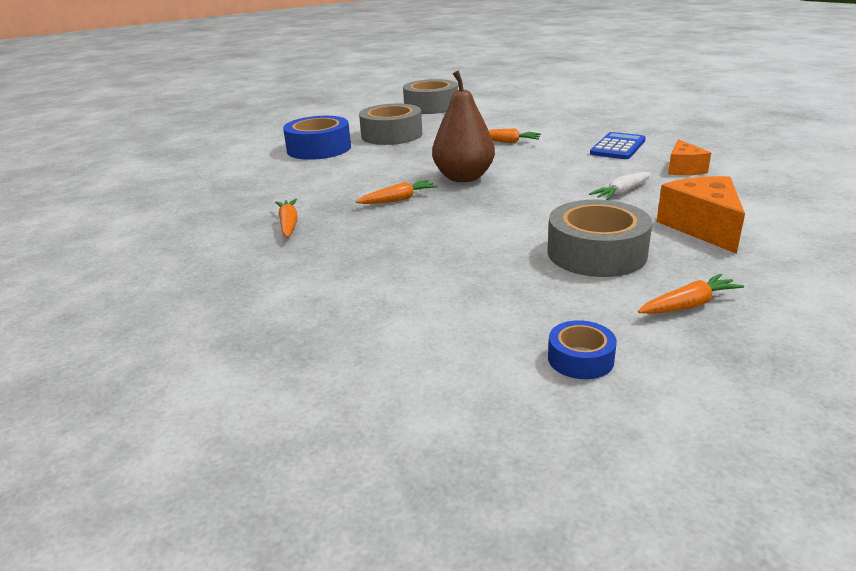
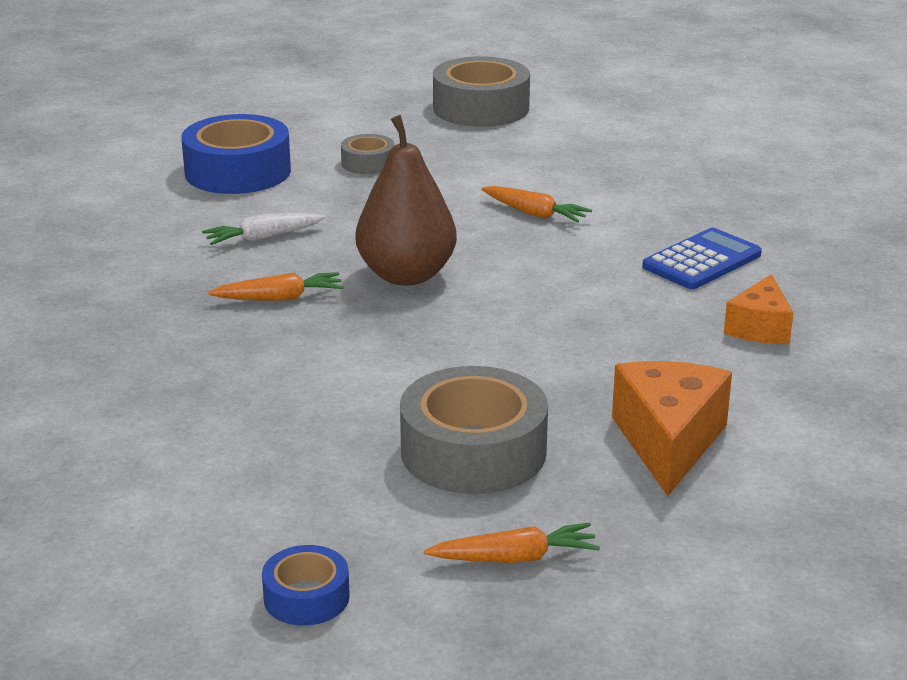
camera: 15 degrees right, 0 degrees up
(288, 224) = (101, 311): orange carrot -> none
(391, 135) = (368, 163): grey tape -> grey tape, size x0.51
(622, 193) = (615, 354): white carrot -> white carrot (263, 238)

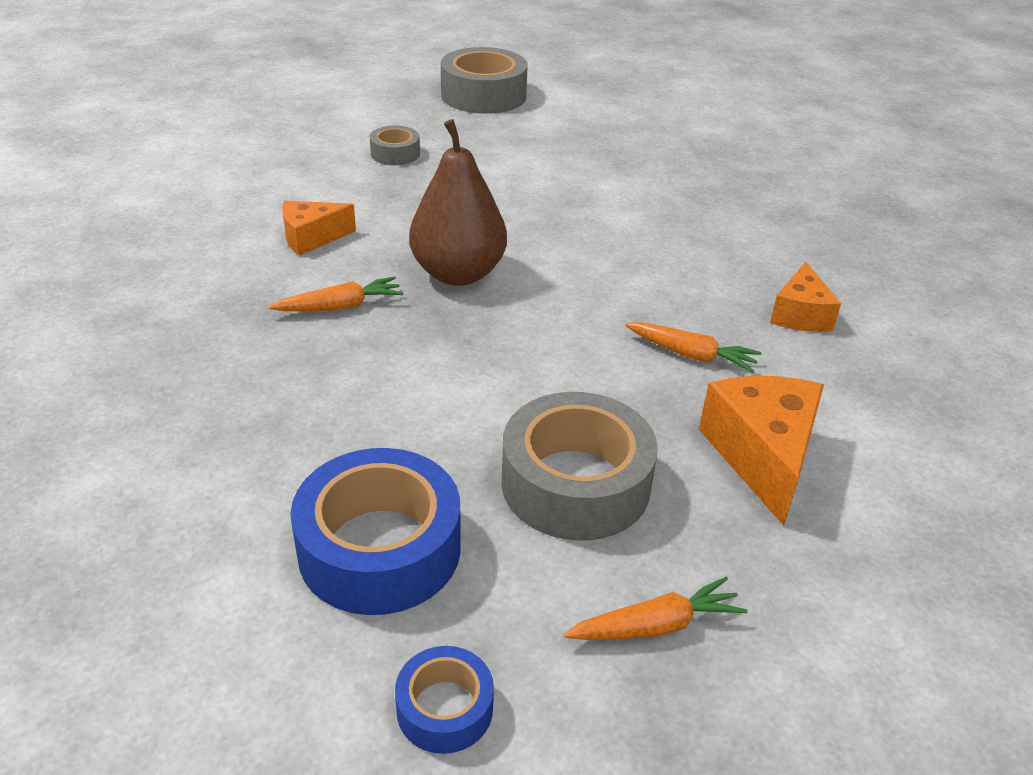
camera: 10 degrees left, 10 degrees up
(238, 172) = (274, 167): blue tape -> blue tape (380, 548)
(263, 238) = (312, 238): white carrot -> orange cheese
(534, 213) = (560, 200): orange carrot -> orange carrot (691, 355)
(702, 261) = (723, 244): blue calculator -> none

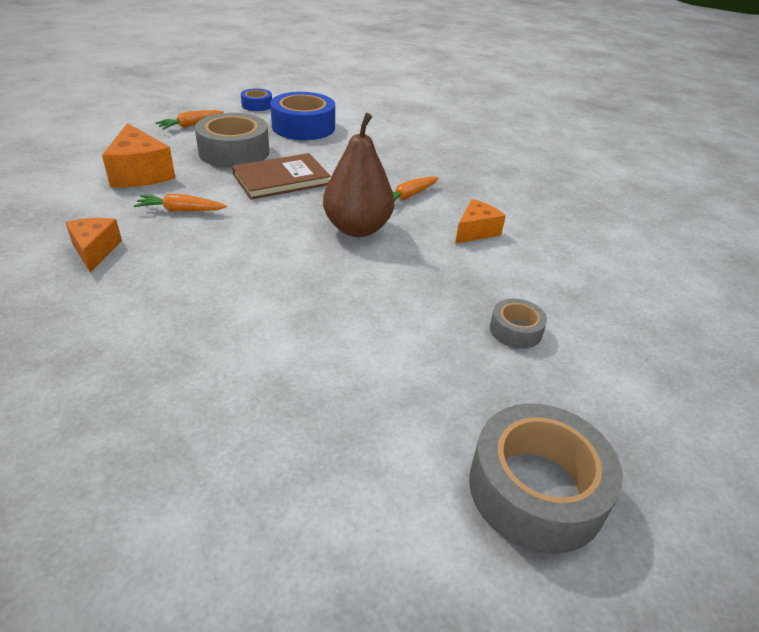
camera: 155 degrees right, 0 degrees up
(515, 385) = (281, 179): none -> brown book

